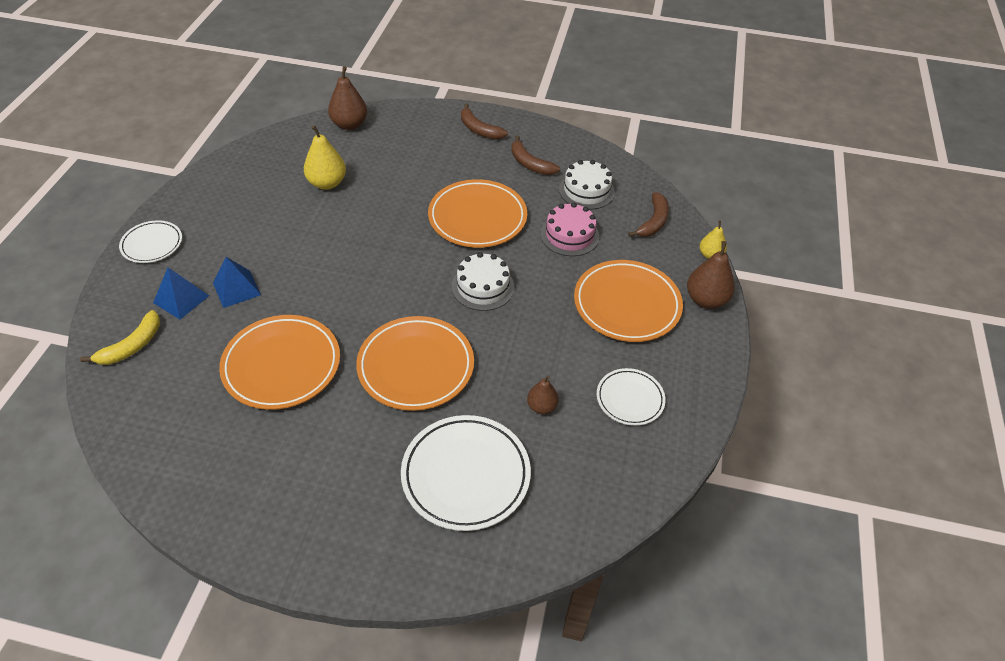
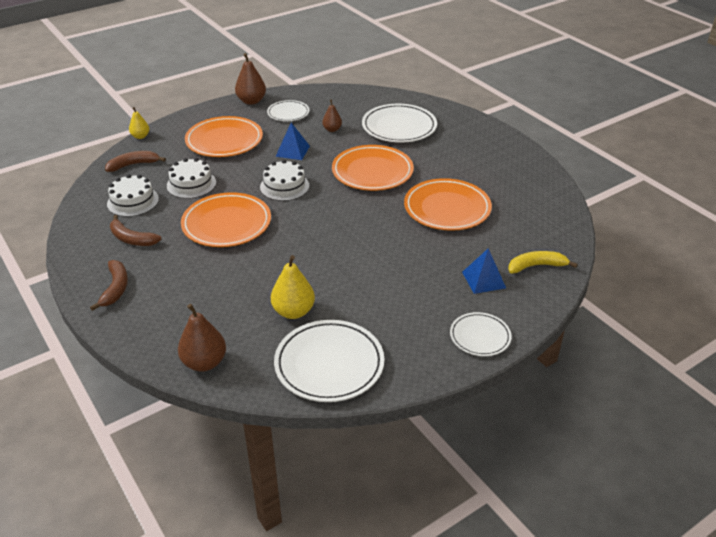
camera: 135 degrees left, 10 degrees down
(236, 289) = (439, 266): blue pyramid -> blue pyramid (292, 151)
(260, 165) = (329, 364): none -> white plate
(530, 164) = (132, 239): brown banana -> brown banana turned 120 degrees clockwise
(569, 235) = (191, 184): pink cake -> white cake
(706, 300) = (184, 123): brown pear -> brown pear (251, 101)

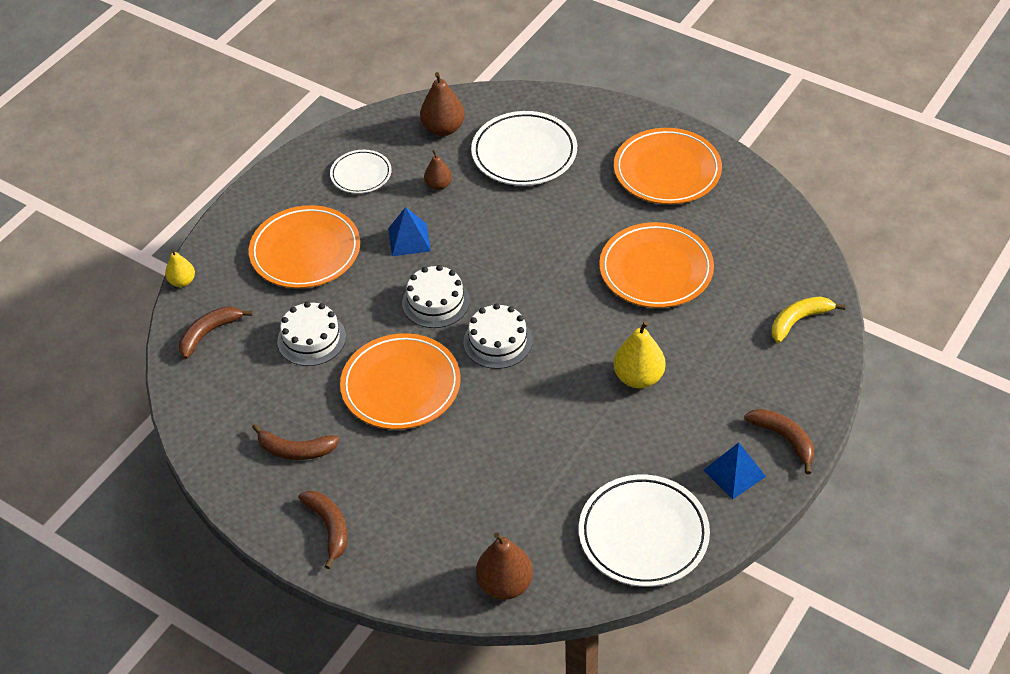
camera: 20 degrees left, 10 degrees up
(133, 201) = (253, 393): white cake -> white cake (498, 341)
(251, 101) = (295, 168): brown pear -> brown pear (443, 129)
(293, 311) = (562, 482): yellow pear -> yellow pear (638, 377)
(372, 172) = (533, 241): orange plate -> orange plate (667, 171)
(480, 337) = (784, 439): white plate -> brown banana
(483, 280) = (750, 361): blue pyramid -> blue pyramid (734, 473)

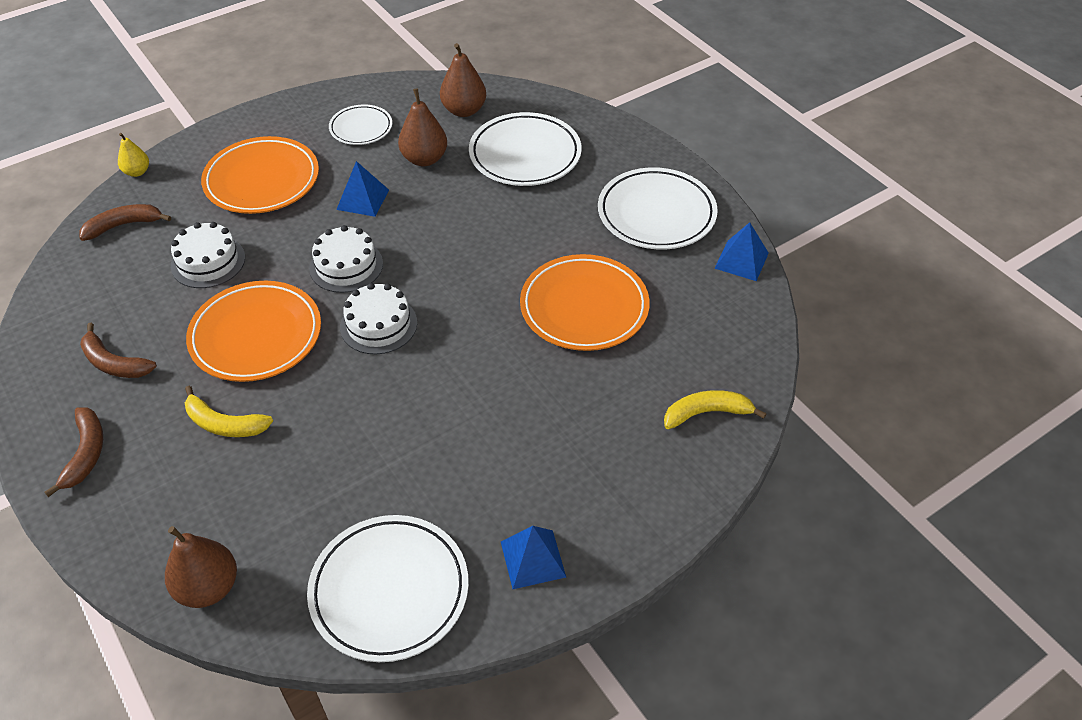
camera: 20 degrees right, 0 degrees up
(427, 464) = (224, 424): none -> yellow banana
(438, 185) = (424, 159): brown pear -> brown pear, size x1.65
(638, 377) = (495, 412): yellow pear -> none
(667, 171) = (656, 213): orange plate -> white plate
(757, 189) = (741, 260): none -> blue pyramid
(784, 439) = (612, 541): brown banana -> none

